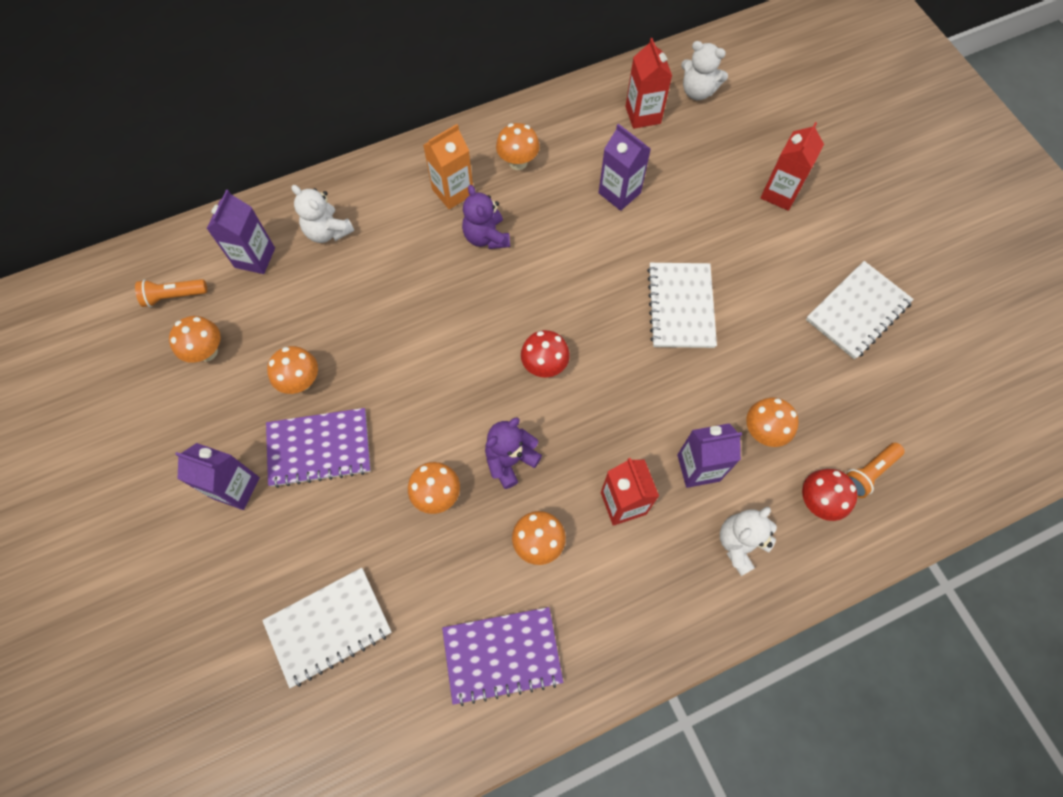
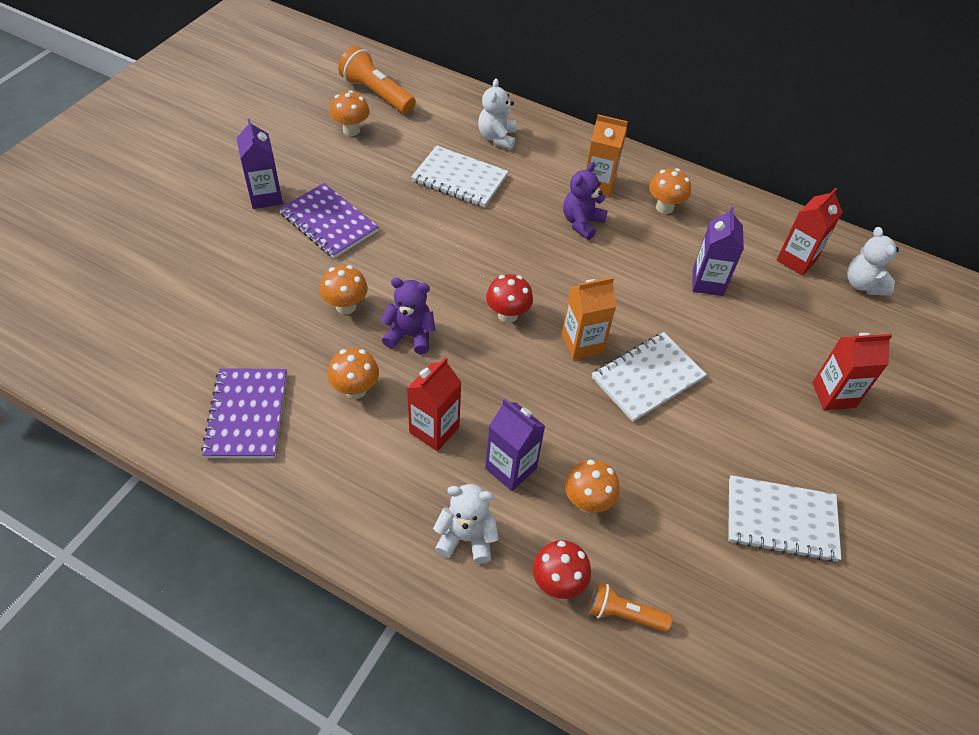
camera: 50 degrees right, 15 degrees down
(173, 296) = (376, 94): orange flashlight -> orange flashlight, size x1.66
(255, 257) = (441, 114): purple carton -> none
(301, 381) = (371, 186): orange mushroom -> none
(328, 627) = (199, 299): white notebook -> white notebook (459, 179)
(502, 655) = (247, 415): purple notebook -> purple notebook turned 45 degrees clockwise
(615, 329) = (582, 343): none -> orange carton

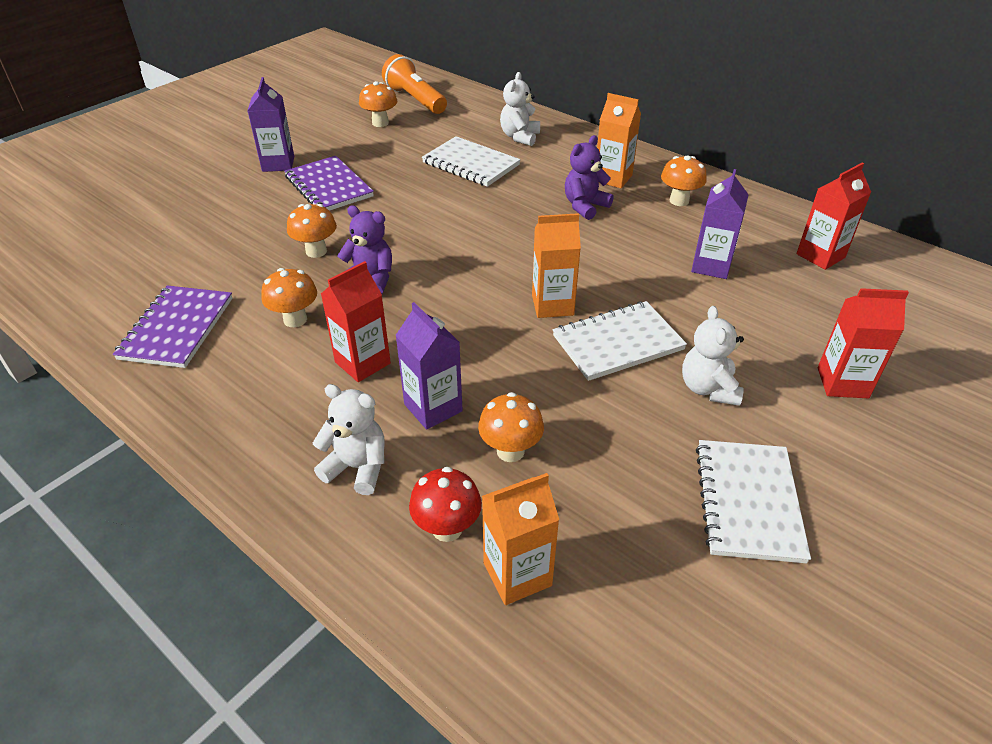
camera: 15 degrees right, 10 degrees down
(507, 315) = (479, 273): red mushroom -> none
(623, 614) = (517, 574): orange flashlight -> orange carton
(781, 520) = (748, 502): white notebook -> white notebook turned 75 degrees clockwise
(863, 284) = (898, 284): white teddy bear -> white teddy bear (708, 388)

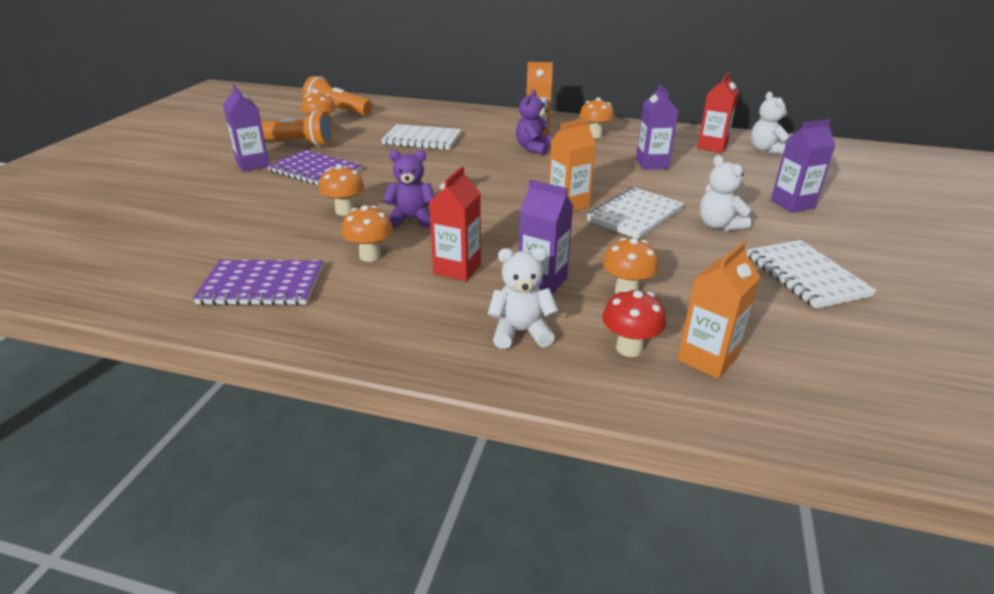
camera: 25 degrees left, 10 degrees down
(177, 328) = (262, 285): purple notebook -> purple notebook turned 75 degrees counterclockwise
(339, 143) = (297, 144): none -> orange flashlight
(520, 137) = (445, 119): white teddy bear -> white teddy bear (766, 150)
(842, 383) = (792, 204): red carton -> purple carton

